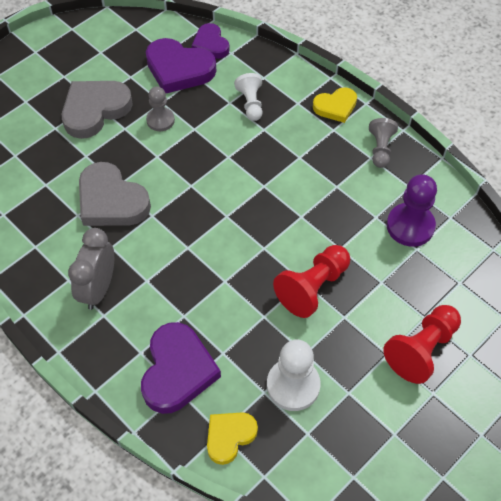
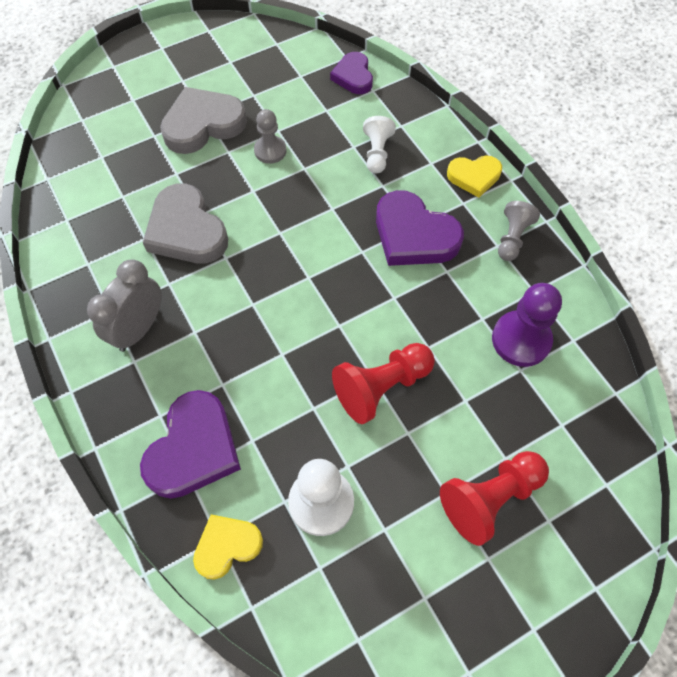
camera: 15 degrees right, 5 degrees up
(179, 69) = (309, 97): purple heart -> purple heart (414, 235)

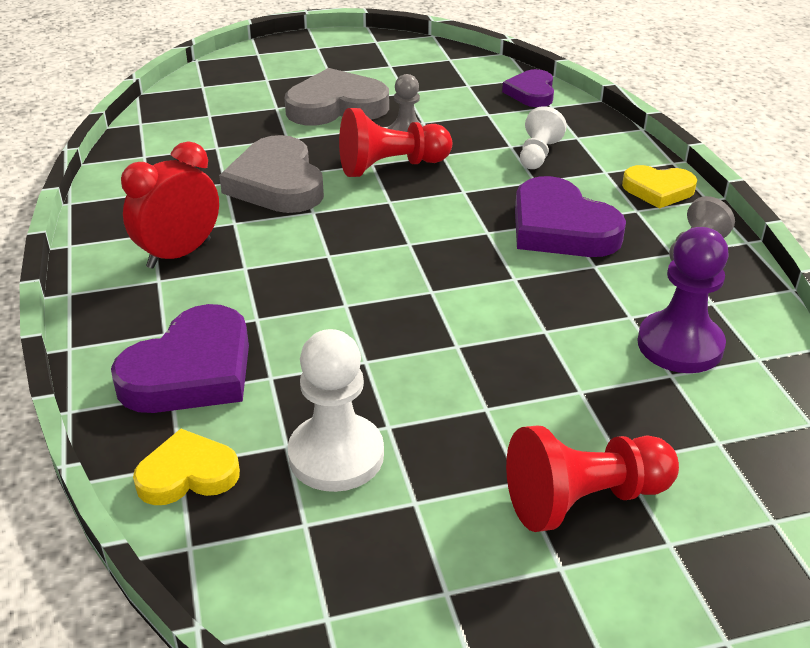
camera: 15 degrees right, 25 degrees down
(139, 329) = (179, 254): grey clock -> red clock
(381, 387) = (466, 357): red pawn -> red pawn (391, 166)

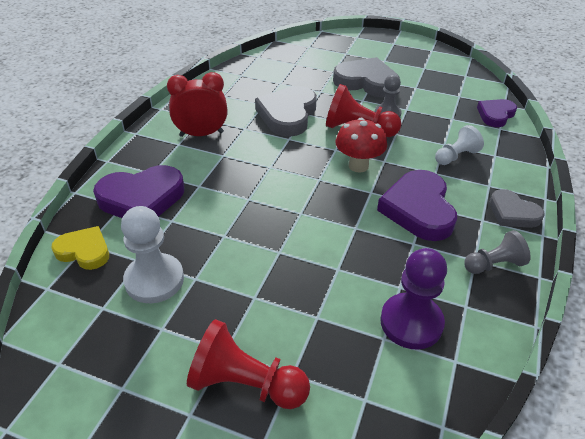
camera: 35 degrees right, 5 degrees up
(439, 209) = (358, 166): none -> red mushroom
(658, 190) = (513, 213): yellow heart -> grey heart

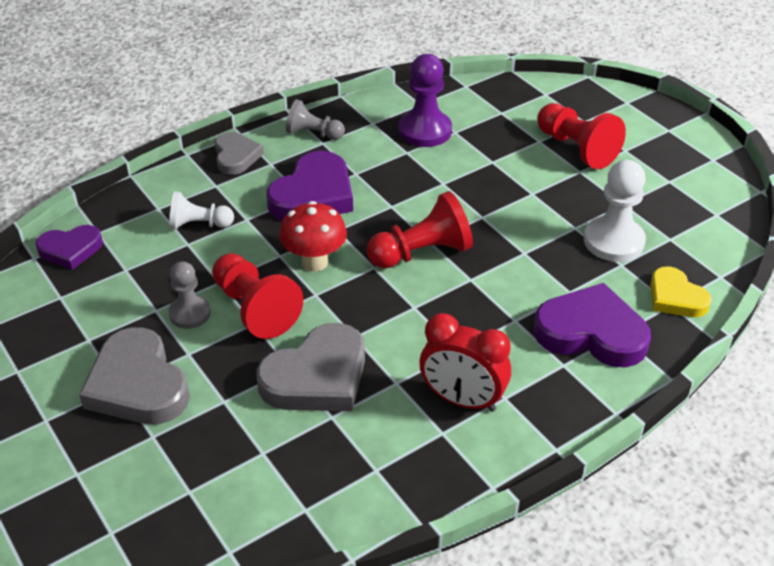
camera: 145 degrees left, 0 degrees up
(297, 202) = (422, 253): none -> red pawn

